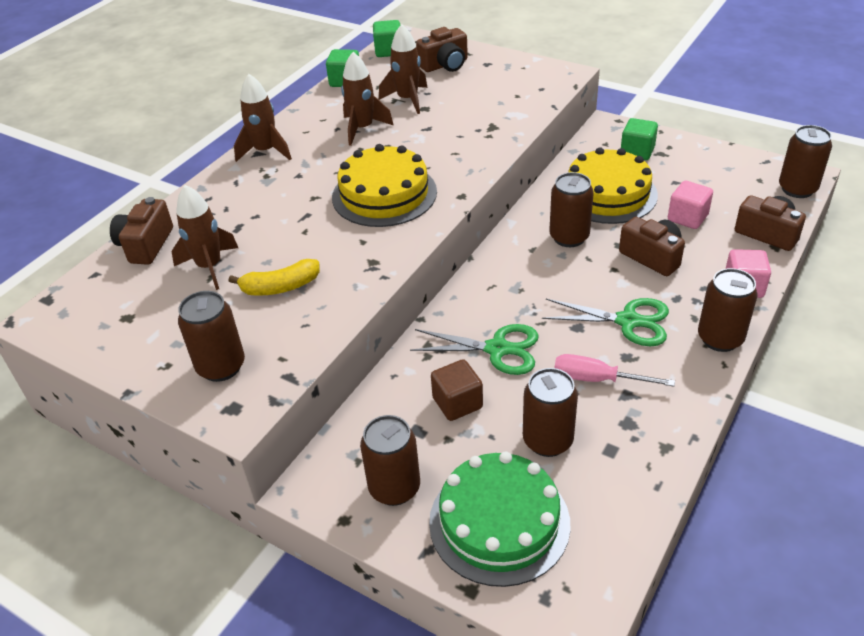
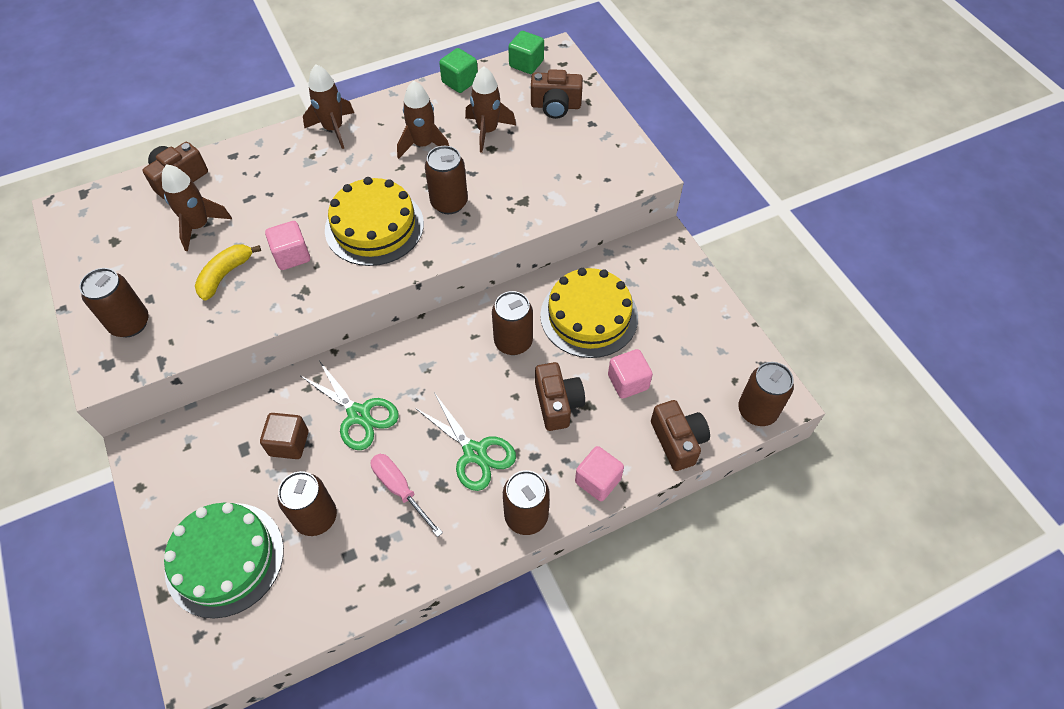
camera: 30 degrees right, 15 degrees up
(280, 287) = (225, 275): yellow banana -> yellow banana turned 105 degrees clockwise
(331, 245) = (292, 255): none -> pink cube
(394, 488) = (189, 484): brown can -> brown can (449, 203)
(637, 152) = (660, 285): green cube -> none

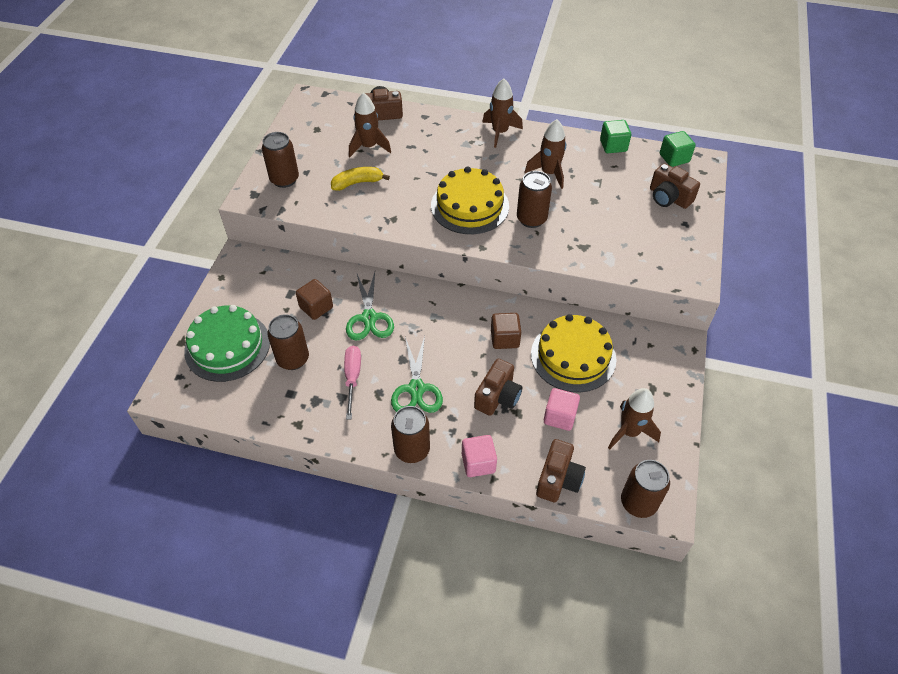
camera: 40 degrees right, 5 degrees down
(292, 255) = (404, 194): pink cube -> none
(487, 131) = (602, 188): brown rocket -> brown rocket (629, 431)
(513, 342) = (505, 339): brown can -> brown cube

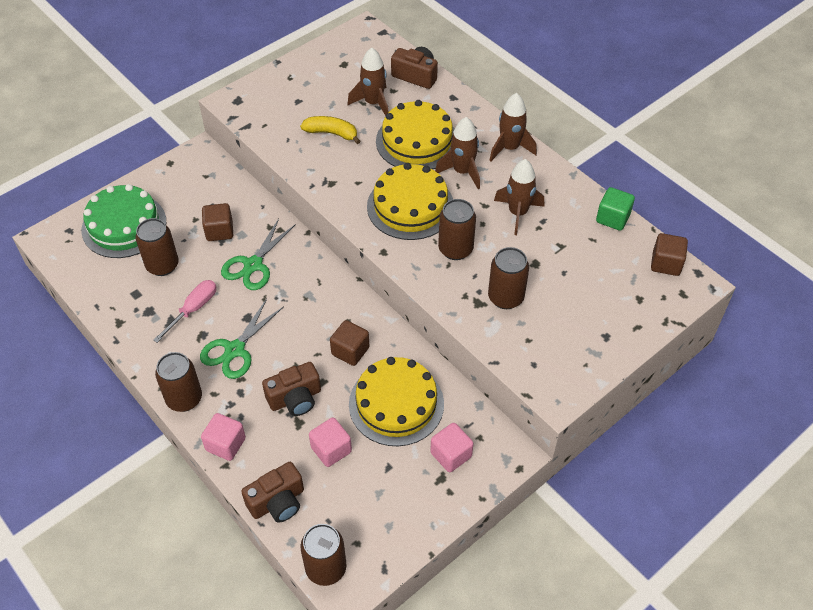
camera: 35 degrees right, 0 degrees up
(284, 179) = (274, 99): brown can -> brown can (505, 297)
(429, 158) = (417, 141): none -> yellow cake
(629, 431) = (380, 503): brown rocket -> brown rocket (462, 172)
(643, 368) = (451, 455): none -> pink cube
(669, 197) = (616, 301): brown camera -> none
(674, 158) = (666, 264): green cube -> brown cube

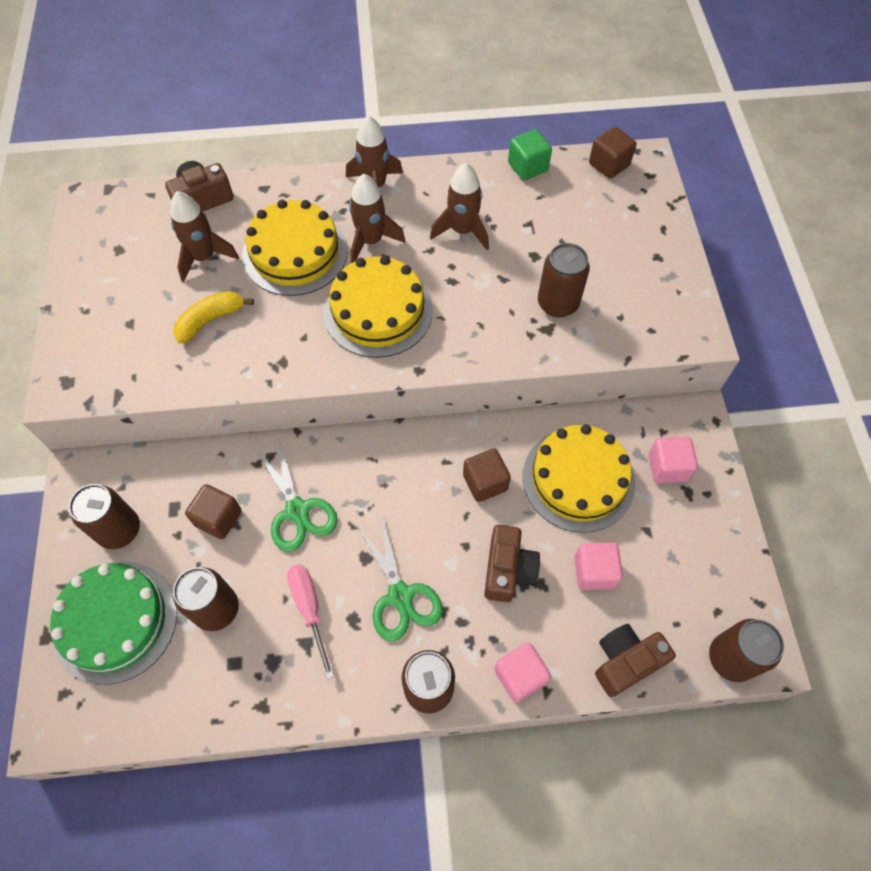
camera: 55 degrees left, 10 degrees up
(277, 502) = (625, 662): brown camera -> brown camera turned 120 degrees counterclockwise
(455, 249) = (466, 307): brown can -> brown can (119, 530)

